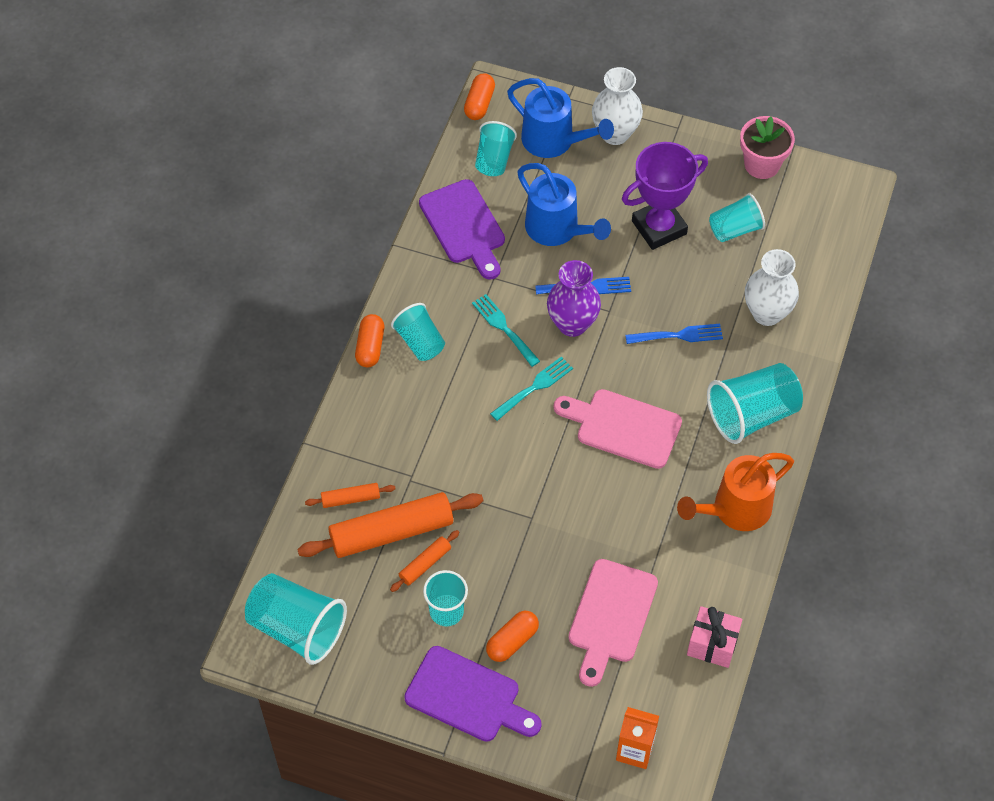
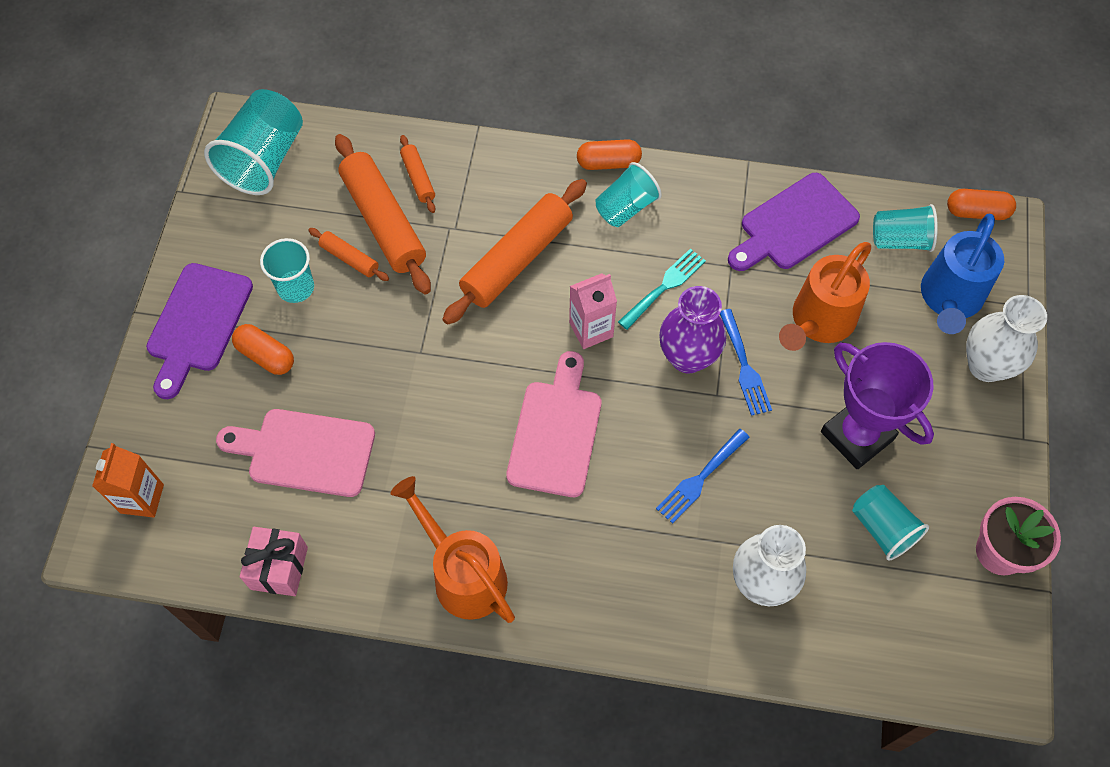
camera: 80 degrees right, 5 degrees up
(454, 432) = (517, 259): none -> orange rolling pin
(534, 387) = (591, 330): turquoise fork -> pink carton
(558, 230) = (818, 322): blue watering can -> orange watering can
(678, 335) = (700, 478): blue fork -> blue fork turned 60 degrees clockwise
(752, 415) = (603, 580): turquoise cup -> none

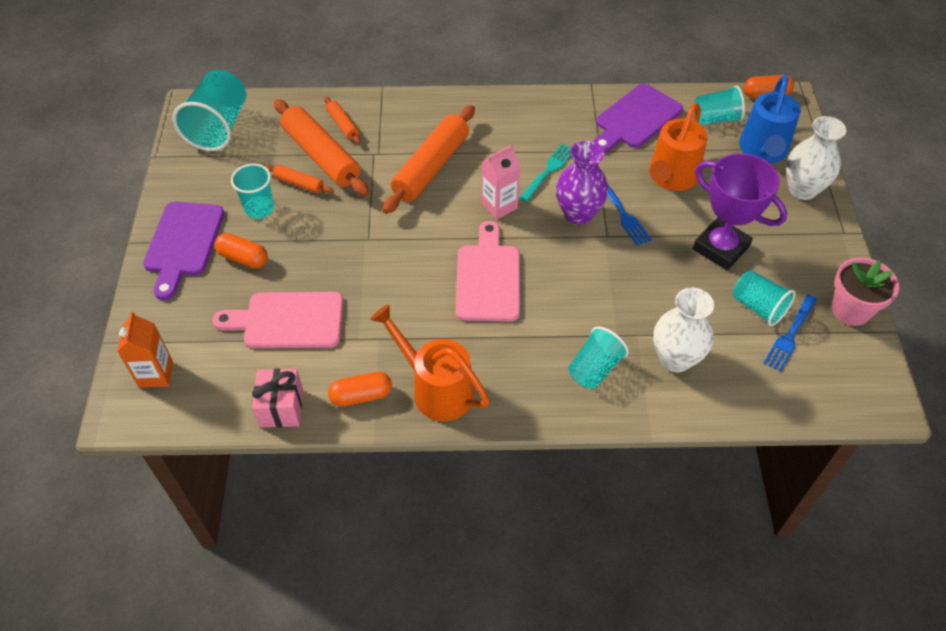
camera: 10 degrees left, 10 degrees down
(608, 163) = (487, 97): orange capsule -> orange capsule (361, 396)
(626, 207) = (507, 124): turquoise cup -> turquoise cup (594, 369)
(700, 478) = (609, 293): blue fork -> blue fork (790, 335)

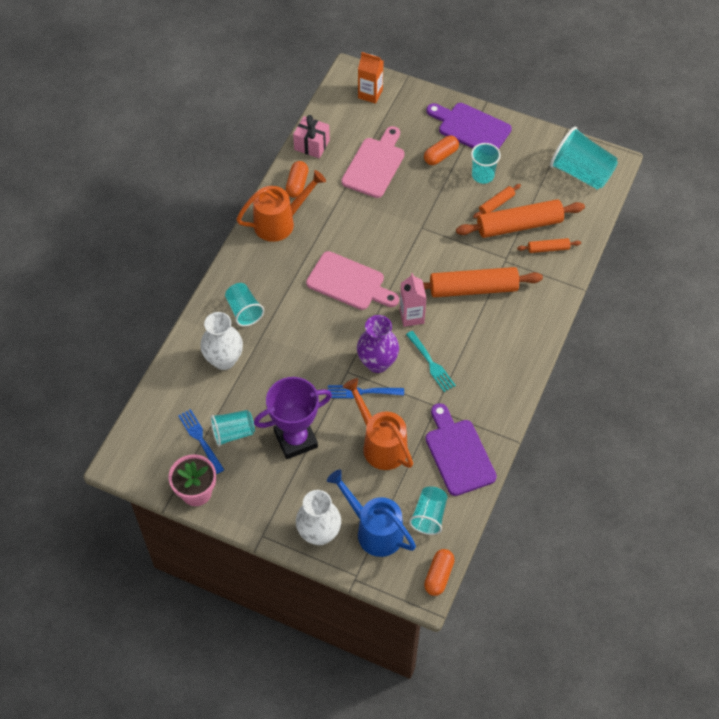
camera: 115 degrees right, 5 degrees up
(431, 167) = (473, 288): orange rolling pin -> orange rolling pin turned 60 degrees counterclockwise

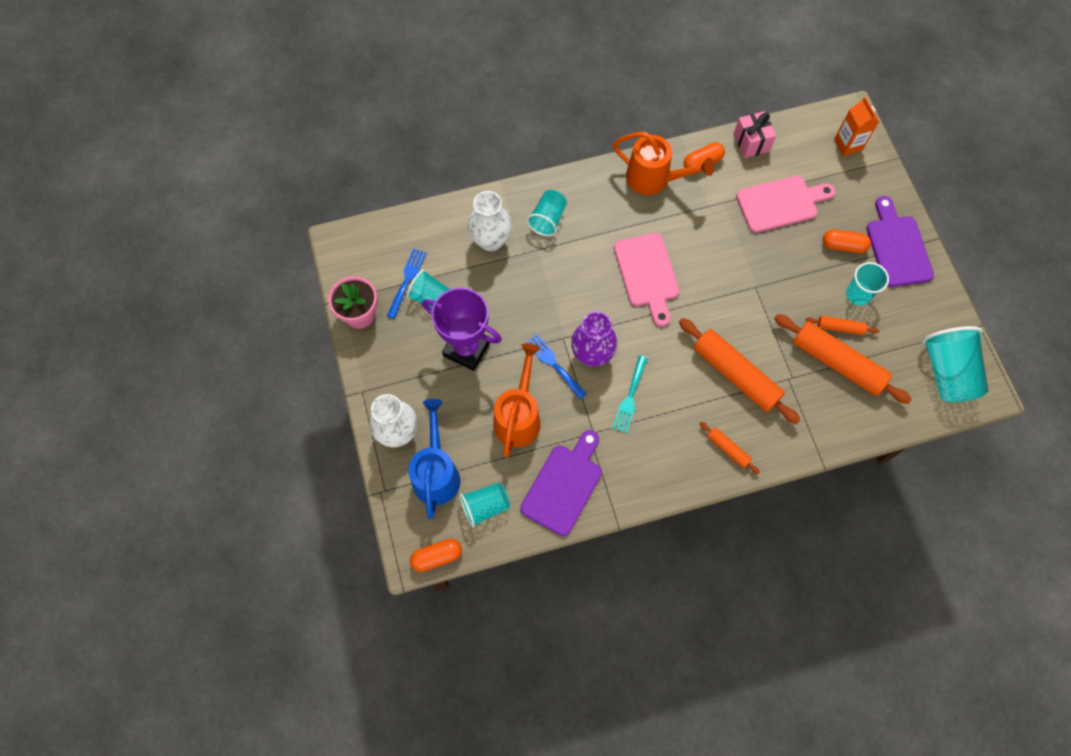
camera: 50 degrees right, 10 degrees up
(411, 316) = (661, 347): pink carton -> none
(548, 248) = (837, 405): orange rolling pin -> orange rolling pin (728, 449)

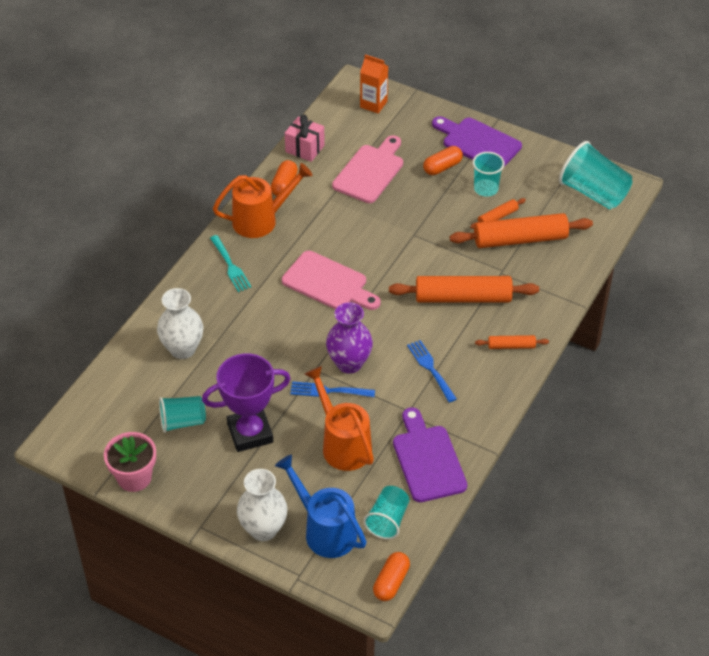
camera: 45 degrees left, 20 degrees down
(407, 280) = (146, 425): blue fork -> blue fork (431, 369)
(548, 219) = (211, 303): turquoise cup -> none
(630, 397) = (408, 368): turquoise fork -> turquoise fork (230, 266)

